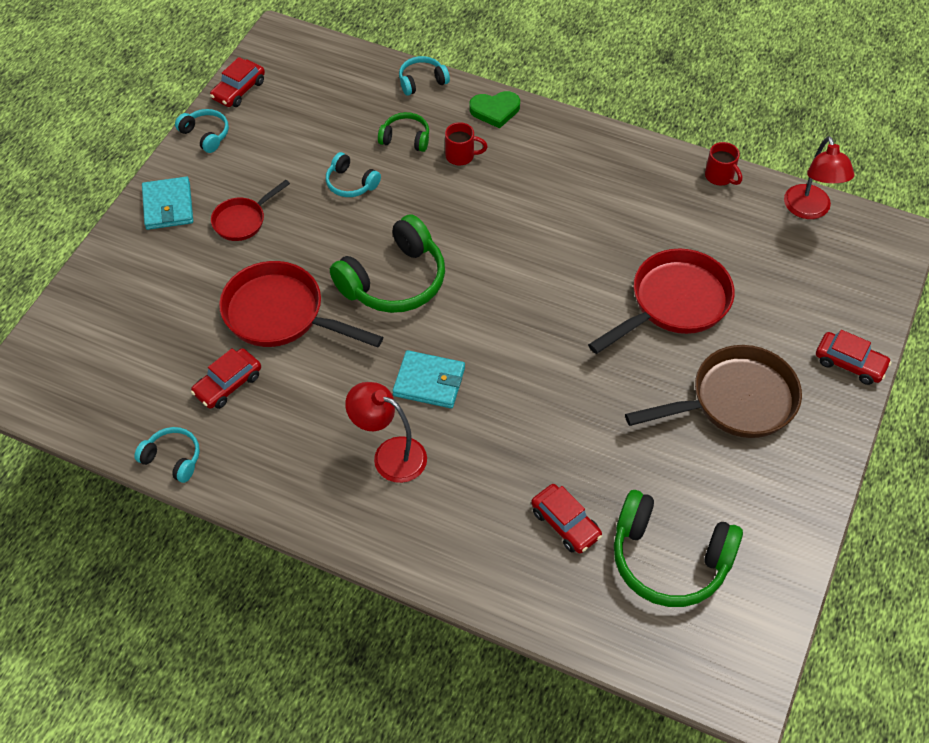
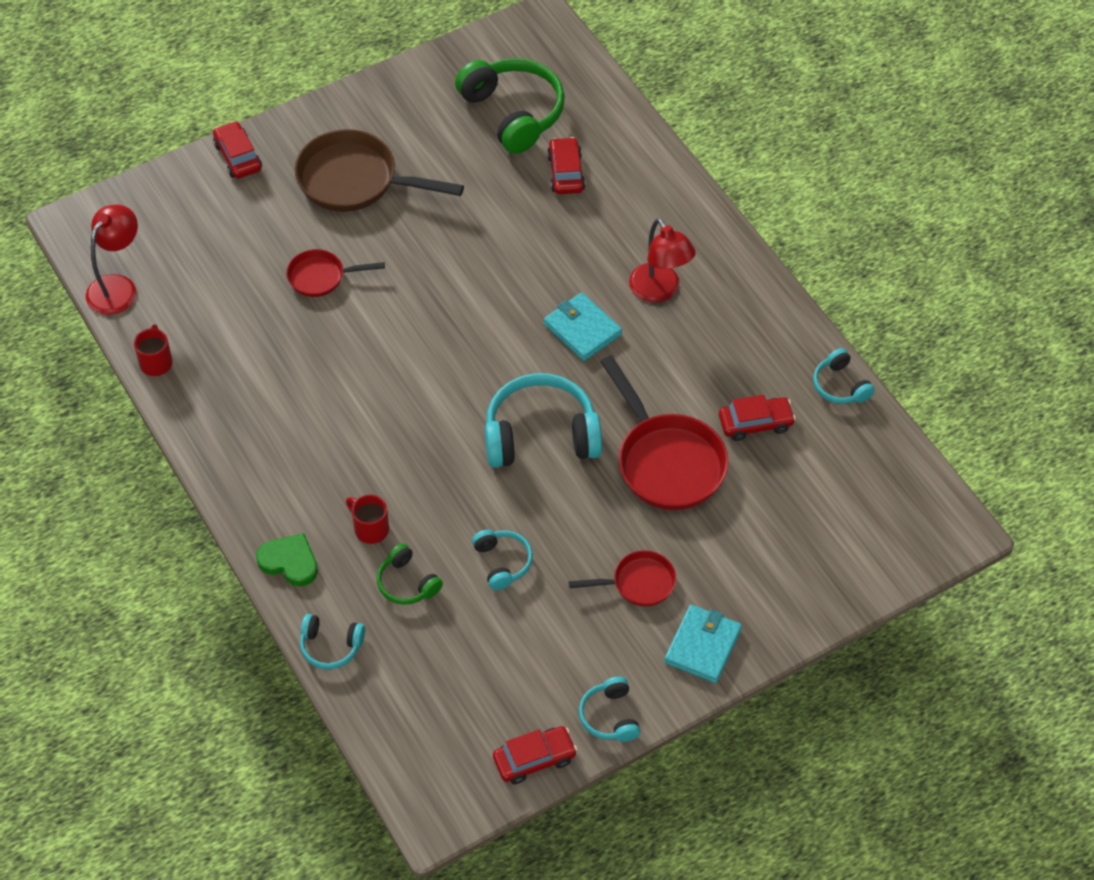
camera: 145 degrees left, 0 degrees up
(394, 281) = (541, 435): green headphones -> turquoise headphones
(674, 303) = (321, 277): red pan -> red pan, size x0.55

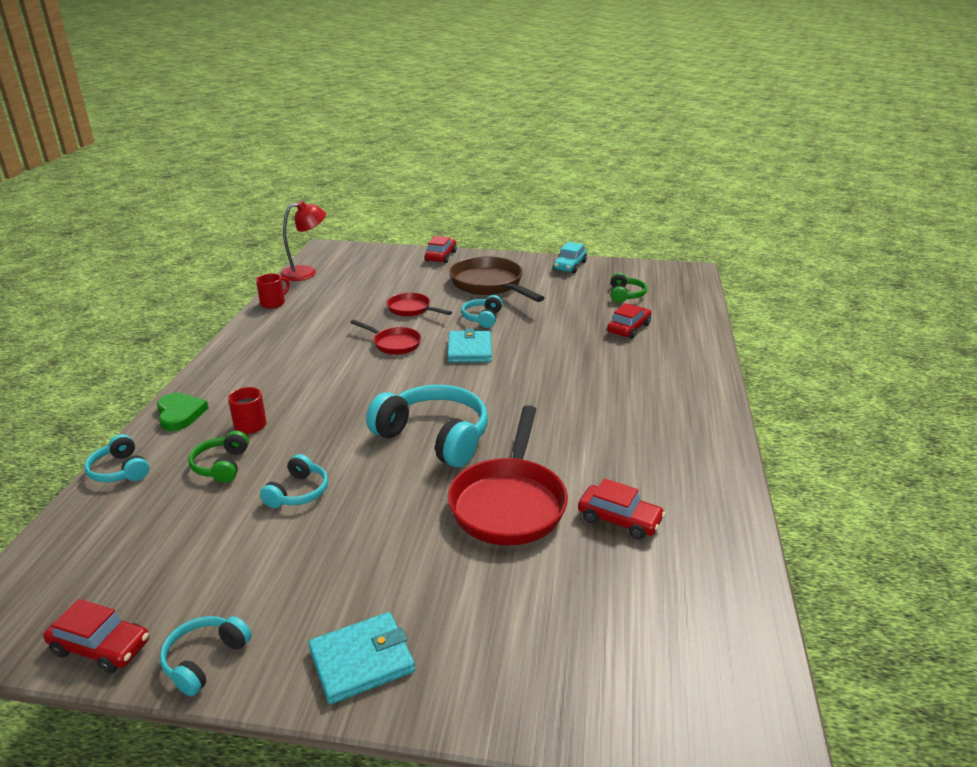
camera: 40 degrees right, 25 degrees down
(405, 89) = (569, 266): none -> turquoise car
(513, 113) = (625, 295): green headphones -> green headphones, size x0.51
(582, 329) = (542, 399): turquoise wallet -> turquoise wallet (469, 350)
(638, 583) = (375, 571): red pan -> red pan (394, 344)
(659, 291) = (628, 406): red lamp -> none
(840, 386) = (734, 536): turquoise headphones -> turquoise headphones (482, 318)

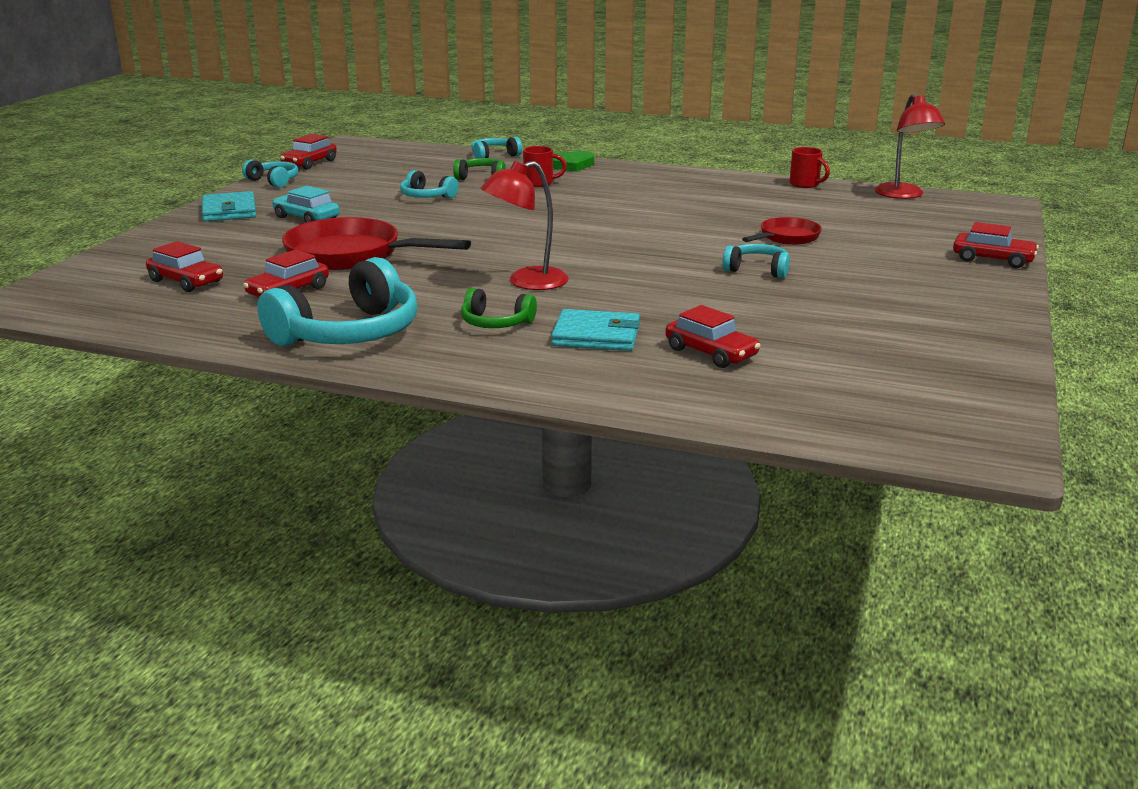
camera: 100 degrees right, 5 degrees down
(394, 344) = (688, 228): red pan -> none
(434, 437) = (478, 236): turquoise headphones -> turquoise headphones (349, 333)
(469, 350) = (663, 259): turquoise wallet -> turquoise wallet (596, 335)
(489, 285) = (878, 281): brown pan -> none
(541, 399) = (526, 282): none -> red lamp
(569, 266) = (981, 341): turquoise car -> turquoise car (306, 218)
(625, 295) = (848, 369): green headphones -> green headphones (496, 323)
(628, 604) = (186, 281): none -> red car

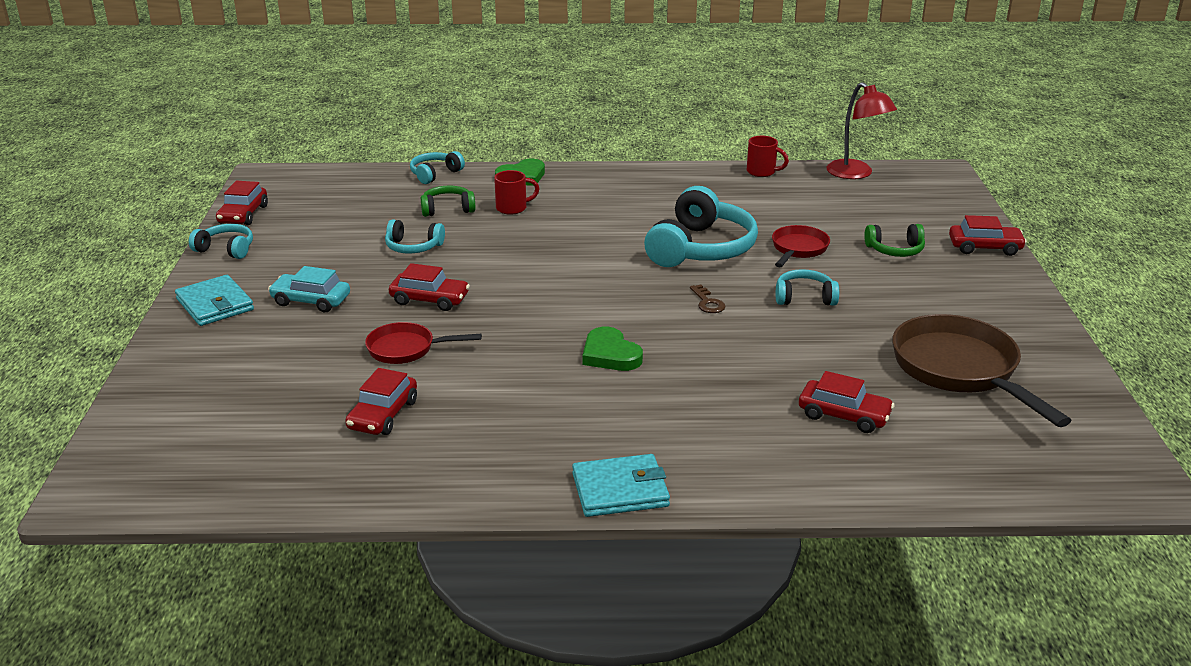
camera: 20 degrees left, 5 degrees up
(186, 281) = (259, 422): red car -> red car (429, 299)
(349, 333) = (495, 462): turquoise headphones -> turquoise headphones (701, 249)
(352, 255) = (406, 349): red pan -> red pan, size x0.55
(496, 323) = (625, 417): green headphones -> green headphones (895, 250)
(526, 282) = (610, 354): red lamp -> green heart
(596, 335) = (729, 414): turquoise wallet -> turquoise wallet (620, 490)
(656, 261) = (708, 303): none -> brown key
(870, 340) = (960, 370): none -> brown pan

